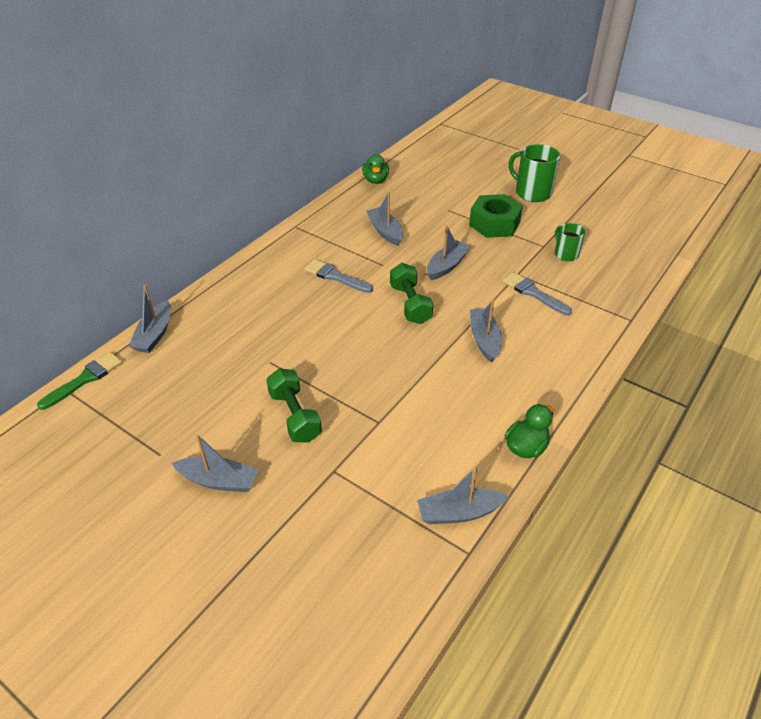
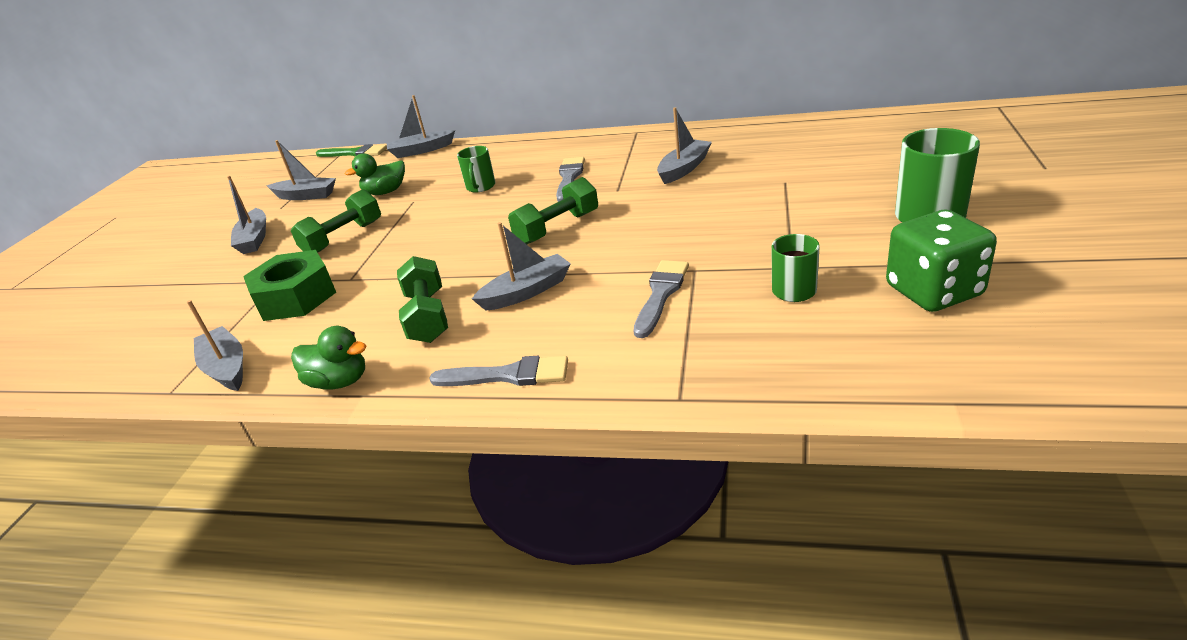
camera: 70 degrees right, 10 degrees down
(292, 320) = (480, 187): none -> green mug
(375, 180) = (784, 128): green duck -> green duck (385, 192)
(447, 266) = (656, 221): grey boat -> grey boat (306, 196)
(476, 390) = (427, 316): none -> green dumbbell
(494, 224) = (797, 217): green nut -> green nut (296, 297)
(572, 370) = (508, 375): none -> grey brush
(598, 223) = (933, 291): none -> green dice

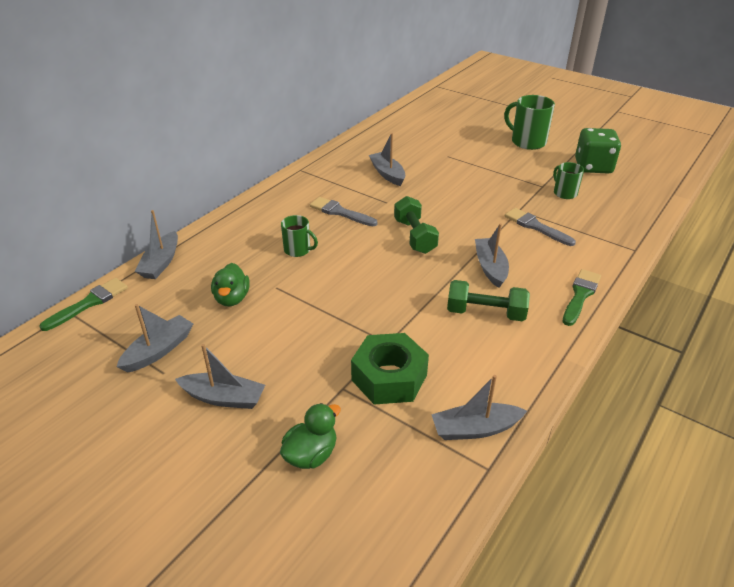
camera: 70 degrees left, 5 degrees up
(339, 381) = (540, 366): green duck -> green duck (311, 454)
(343, 238) = (302, 337): green dumbbell -> none
(508, 375) = (580, 295): grey brush -> green brush

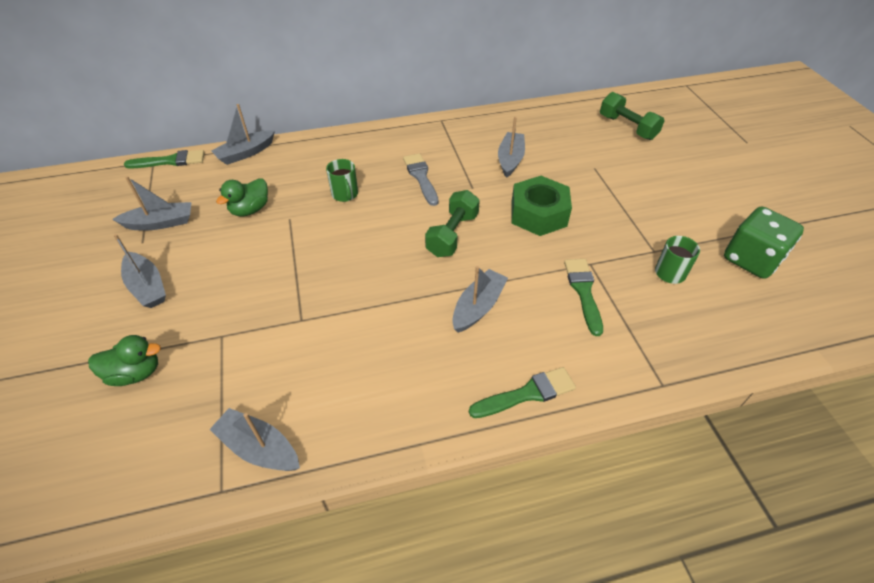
camera: 40 degrees right, 10 degrees up
(389, 377) = (262, 351): green nut -> green nut (538, 214)
(485, 313) = (412, 348): green dumbbell -> green dumbbell (627, 127)
(527, 142) = (707, 192): green mug -> none
(535, 226) = (583, 291): grey brush -> green brush

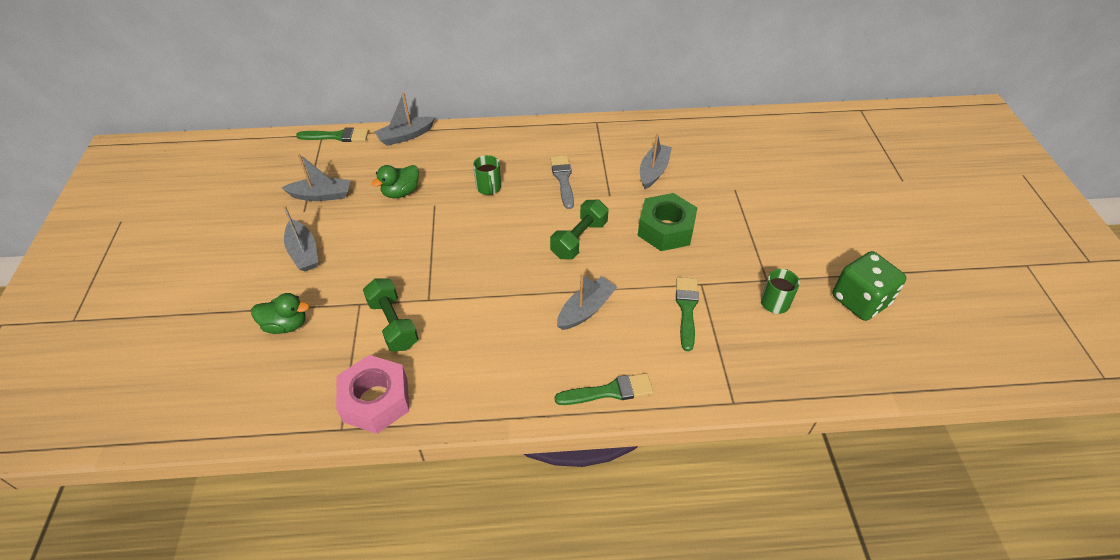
camera: 10 degrees right, 0 degrees up
(259, 448) = (376, 400): grey boat -> pink nut
(627, 127) = (782, 150): green dumbbell -> green dumbbell (393, 324)

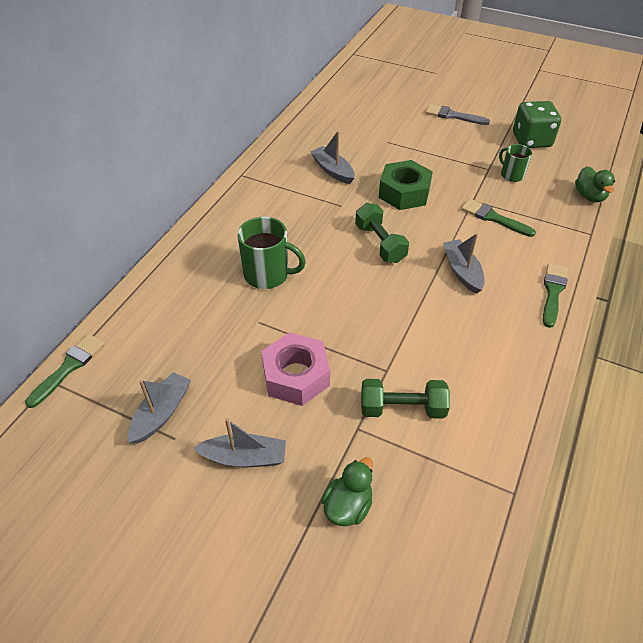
camera: 60 degrees left, 0 degrees up
(376, 400) = (492, 453): pink nut -> pink nut (296, 376)
(401, 192) = (217, 341): green duck -> green duck (589, 196)
(405, 136) = (129, 308): grey boat -> none
(489, 188) = (268, 274): green mug -> green mug, size x1.66
(563, 179) = (297, 223): grey brush -> grey brush (453, 116)

